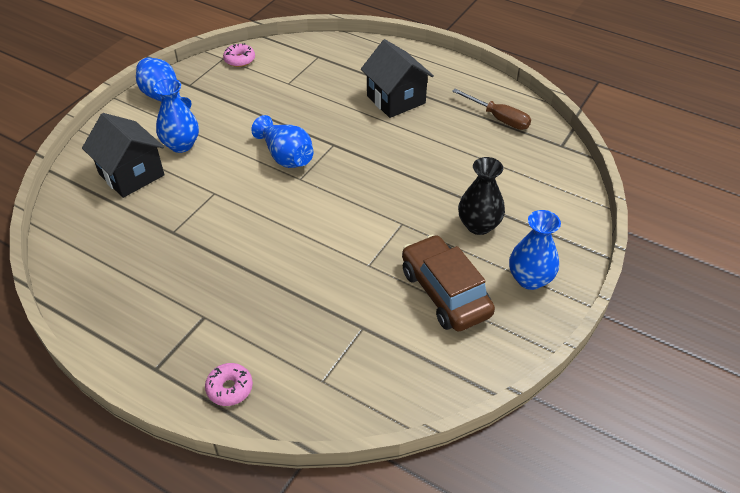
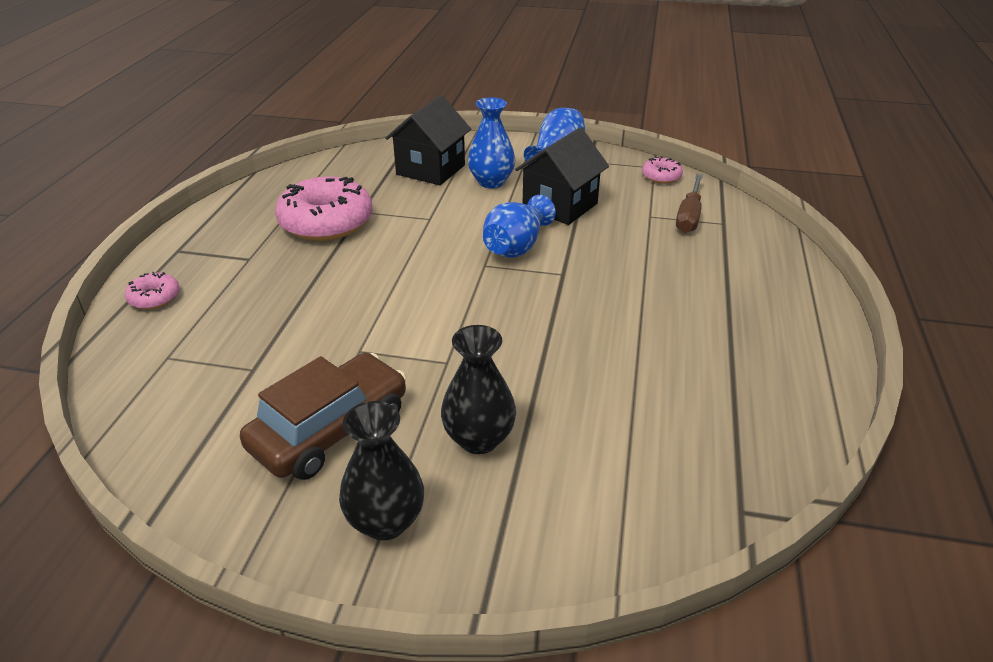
camera: 70 degrees right, 10 degrees down
(176, 257) = (326, 222): none -> pink donut
(396, 99) = (695, 302): black house -> black house (560, 206)
(498, 118) = (746, 415): brown screwdriver -> brown screwdriver (689, 216)
(530, 279) = (385, 521): blue vase -> black vase

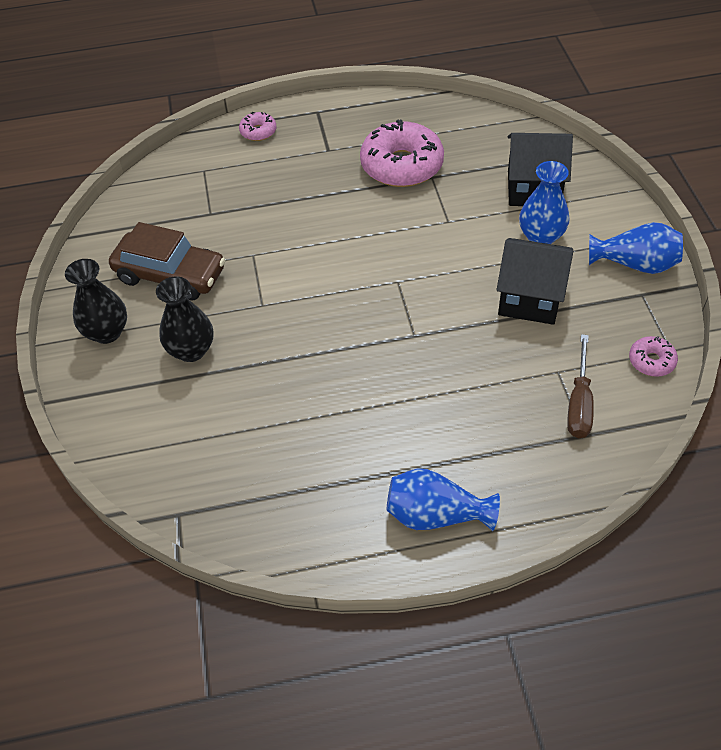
camera: 70 degrees right, 15 degrees up
(516, 246) = (438, 292): blue vase -> blue vase (435, 515)
(689, 216) = (579, 403): brown screwdriver -> brown screwdriver turned 75 degrees counterclockwise

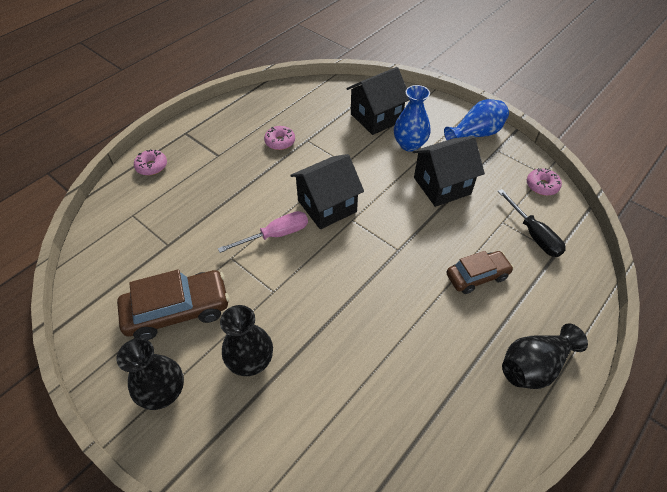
camera: 40 degrees left, 0 degrees up
(310, 256) = (275, 235): none -> pink screwdriver
(385, 255) = (327, 206): none -> black house
(402, 165) = (280, 142): pink donut -> pink donut, size x0.47
(435, 515) = (534, 366): blue vase -> black vase
(468, 405) = (477, 276): none -> brown car
(579, 403) = (533, 234): brown screwdriver -> black screwdriver

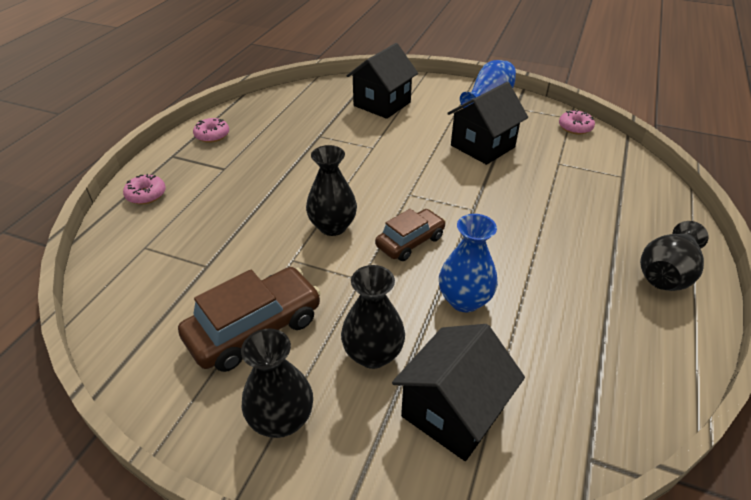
camera: 20 degrees left, 10 degrees down
(275, 235) = (332, 226): pink screwdriver -> black vase
(280, 142) = (290, 143): pink donut -> pink donut (212, 135)
(327, 206) = (375, 188): black house -> black house (452, 412)
(409, 144) = (429, 119): blue vase -> blue vase (464, 300)
(477, 276) = (564, 213): brown car -> brown car (410, 242)
(533, 234) = (593, 167): black screwdriver -> none

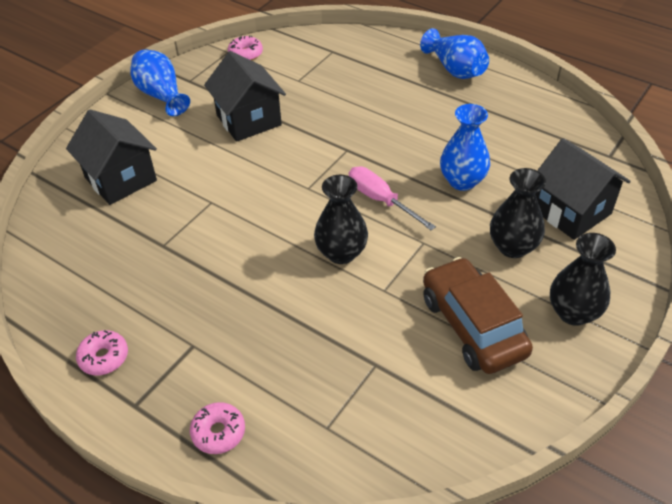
camera: 75 degrees left, 5 degrees up
(410, 242) = (380, 200): brown car -> pink screwdriver
(666, 274) = (455, 69): black vase -> blue vase

